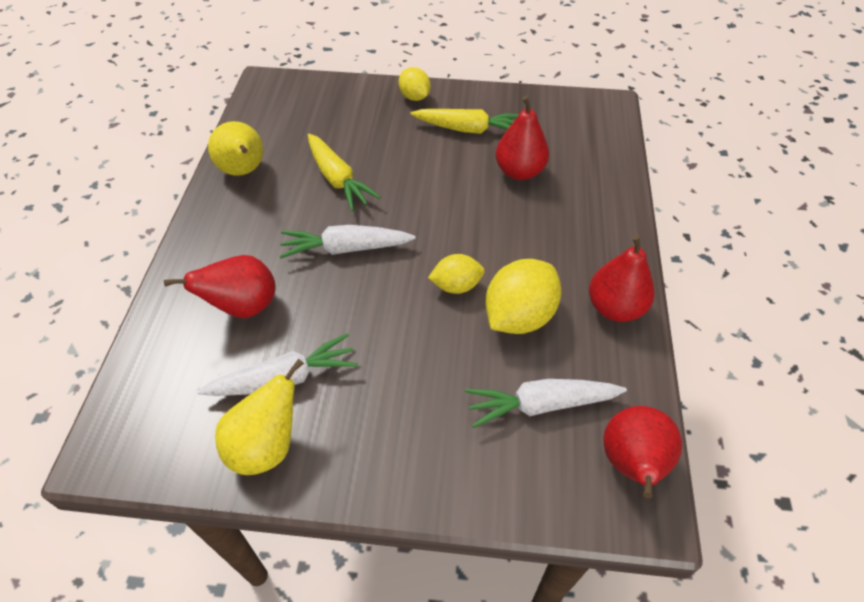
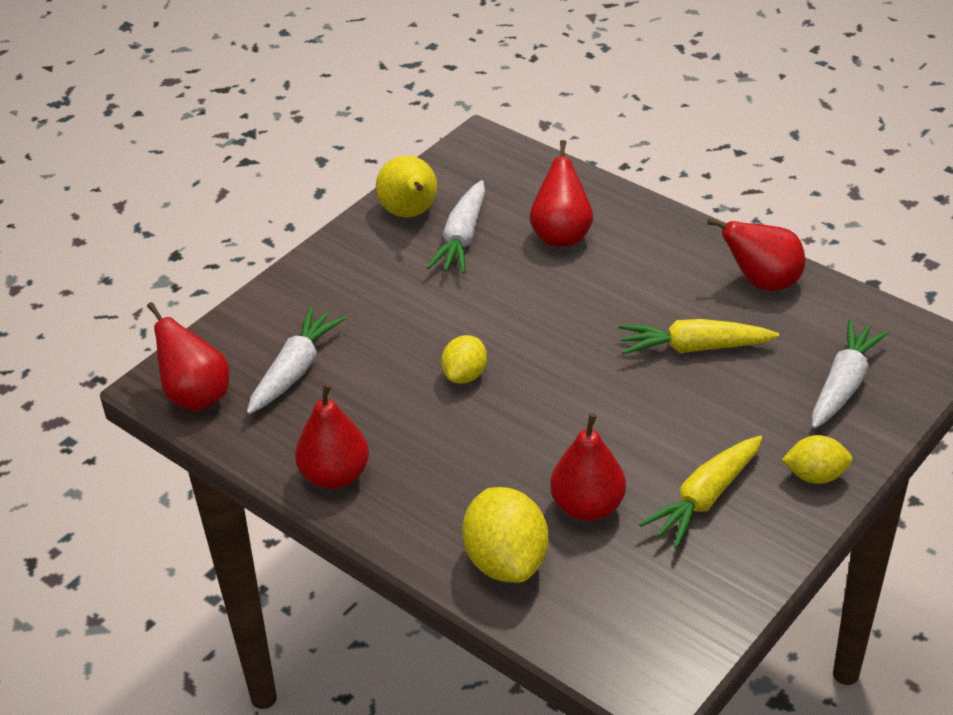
camera: 125 degrees right, 10 degrees down
(244, 171) = (762, 282): yellow pear -> red pear
(345, 248) = (580, 318): white carrot -> white carrot (844, 384)
(519, 316) = (390, 401): yellow lemon -> yellow lemon (506, 561)

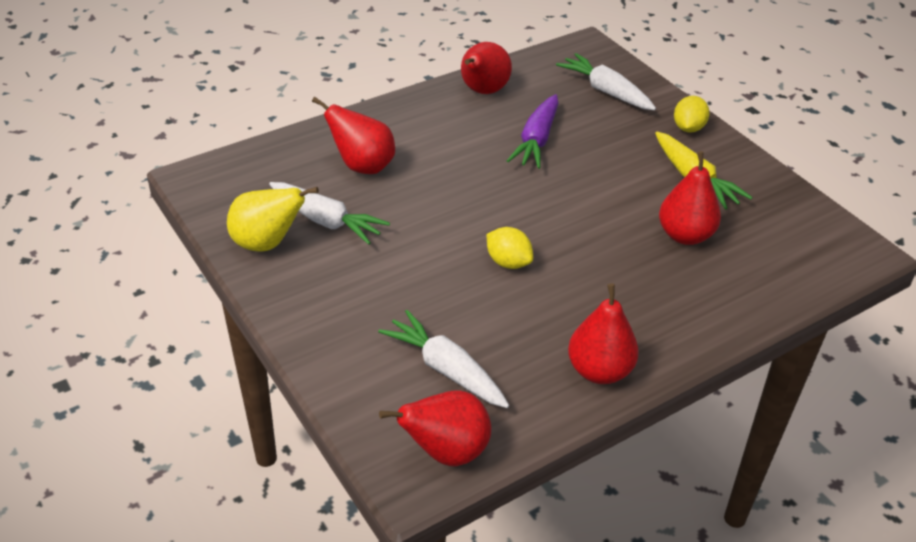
camera: 75 degrees left, 0 degrees up
(506, 561) = (730, 291): yellow lemon -> none
(693, 347) = (536, 140): yellow carrot -> purple carrot

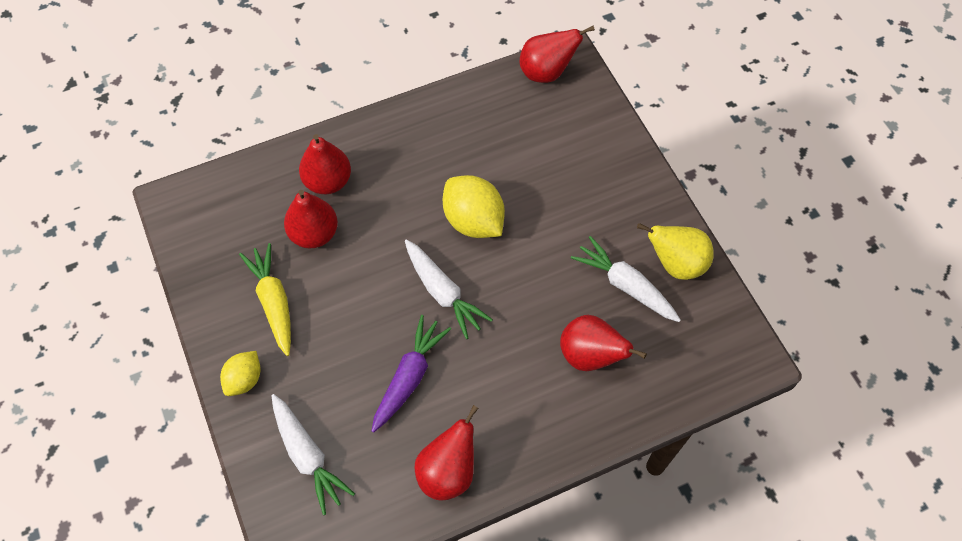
camera: 170 degrees left, 20 degrees up
(446, 369) = (539, 130): white carrot -> white carrot (443, 293)
(508, 262) = (473, 221): yellow lemon -> yellow lemon, size x1.68
(599, 371) = (430, 117): red pear -> red pear (328, 181)

